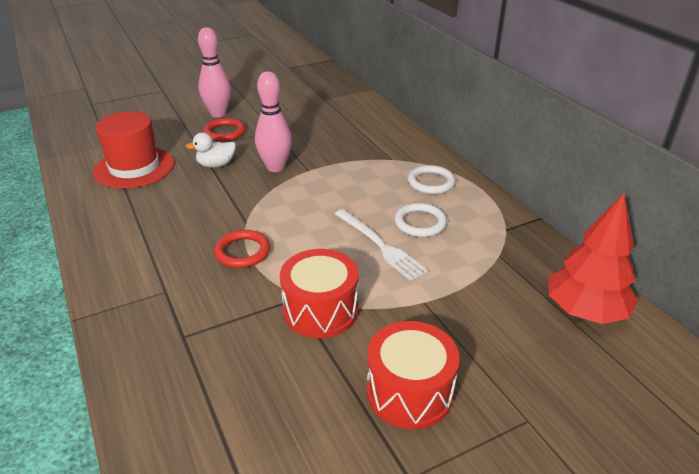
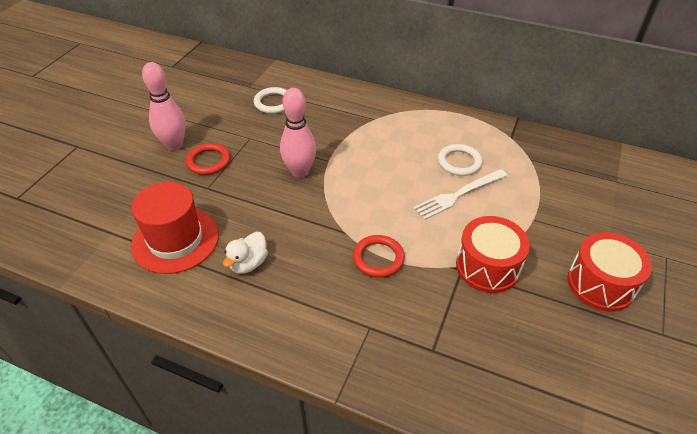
camera: 40 degrees left, 10 degrees up
(216, 165) = (247, 196): white duck -> white duck (248, 263)
(380, 245) = (458, 194): white fork -> white fork turned 135 degrees clockwise
(430, 183) = (425, 125): white ring -> white ring (273, 103)
(585, 311) = (612, 170): red tree -> none

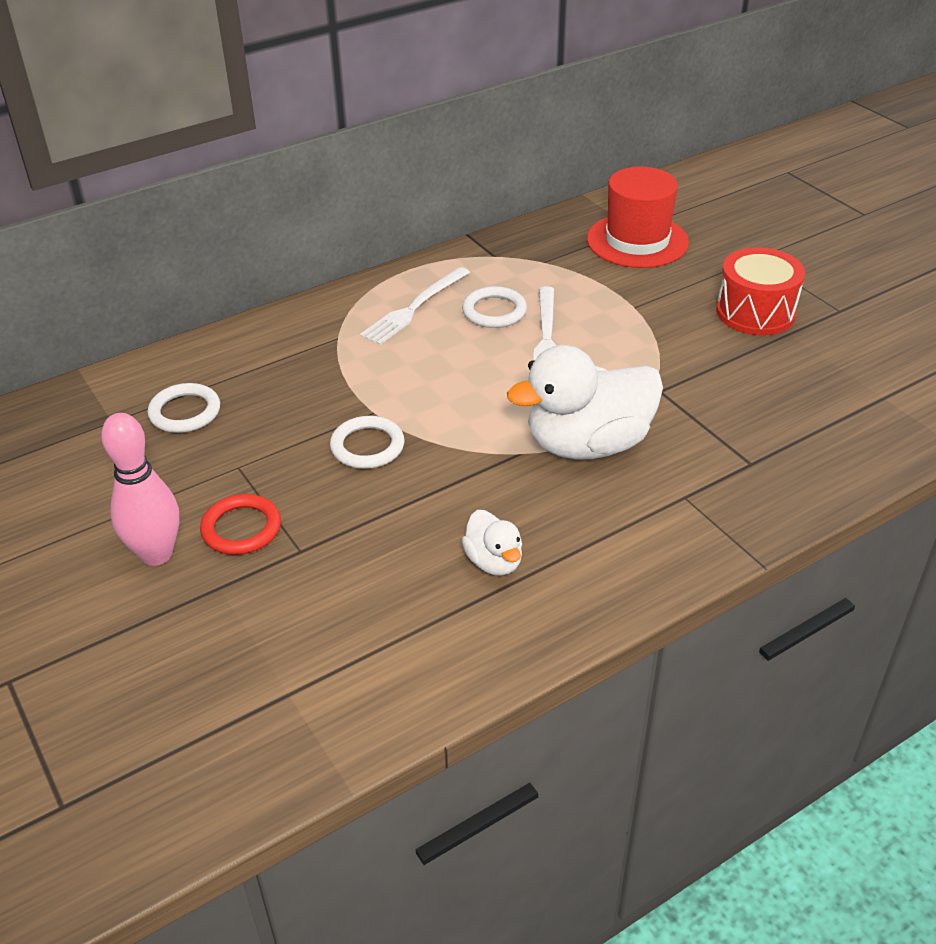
camera: 55 degrees left, 5 degrees down
(175, 240) = (377, 622): red hat -> red hat (637, 241)
(300, 172) = (367, 446): pink bowling pin -> white ring
(378, 258) = (588, 444): red ring -> white duck
(428, 132) = (414, 308): none -> white fork
(487, 267) = (672, 371): red drum -> none

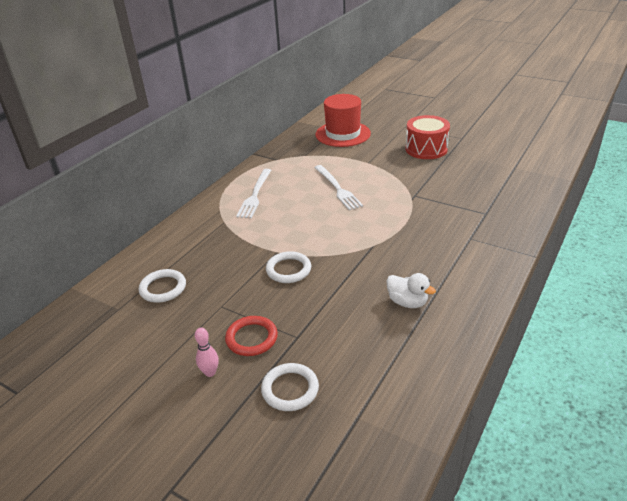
camera: 25 degrees left, 5 degrees down
(156, 554) = (210, 372): pink bowling pin -> pink bowling pin, size x0.51
(494, 311) = (299, 184): white ring -> white ring (290, 389)
(588, 444) = (403, 230): white duck -> none

